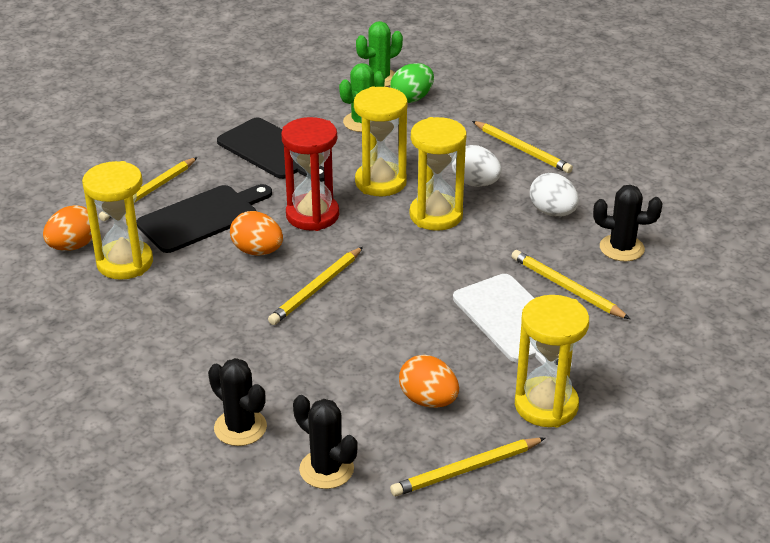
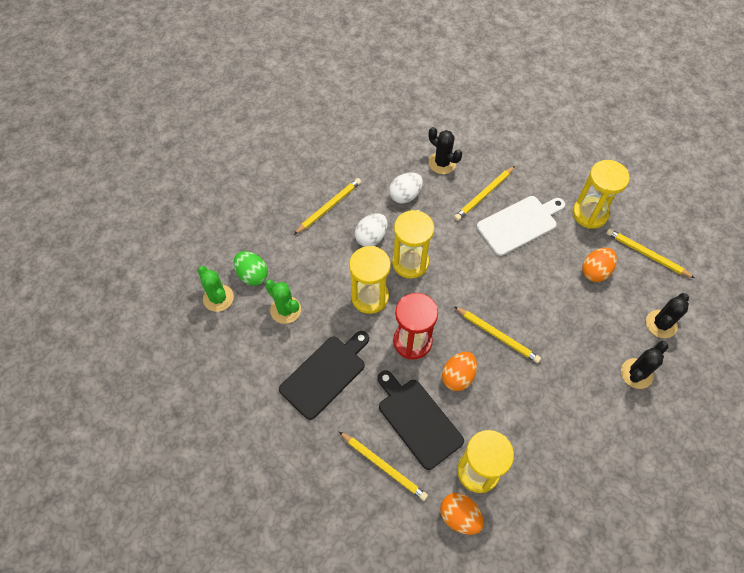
camera: 90 degrees left, 25 degrees up
(466, 469) = (647, 254): yellow pencil -> yellow pencil turned 150 degrees clockwise
(621, 248) = (442, 163): black cactus -> black cactus turned 60 degrees counterclockwise

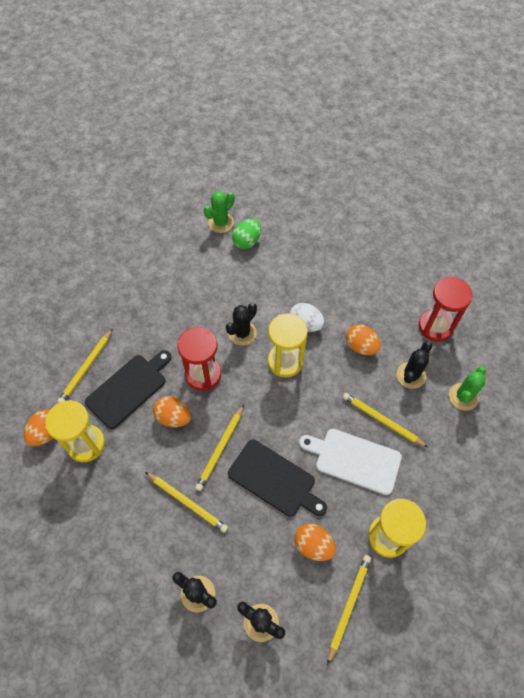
camera: 80 degrees right, 0 degrees up
(285, 310) = (218, 271): green cactus -> green cactus (463, 397)
(325, 374) = (163, 311): black cutting board -> black cutting board (274, 480)
(329, 207) = (330, 284): yellow pencil -> yellow pencil (187, 502)
(370, 297) = (242, 333): yellow hourglass -> black cactus
(395, 132) = (435, 326): none -> red hourglass
(405, 195) = (361, 346): white egg -> orange egg
(519, 224) = (354, 460): white cutting board -> white cutting board turned 150 degrees clockwise

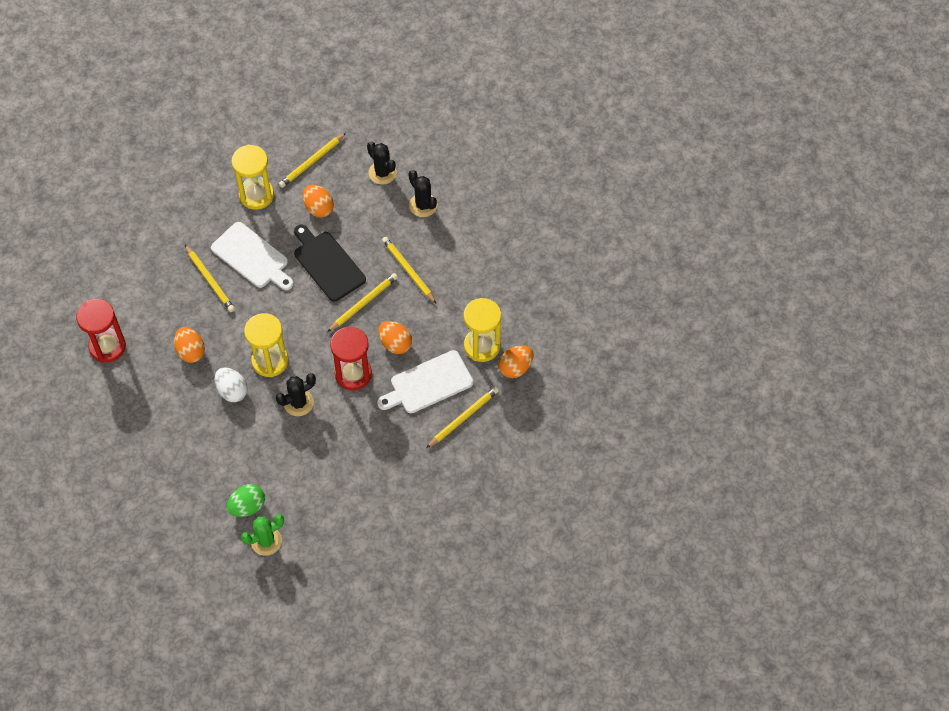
camera: 160 degrees left, 0 degrees up
(129, 389) = (428, 383): black cutting board -> white cutting board
(411, 375) = (160, 309): black cactus -> none
(463, 397) = (125, 276): green cactus -> none

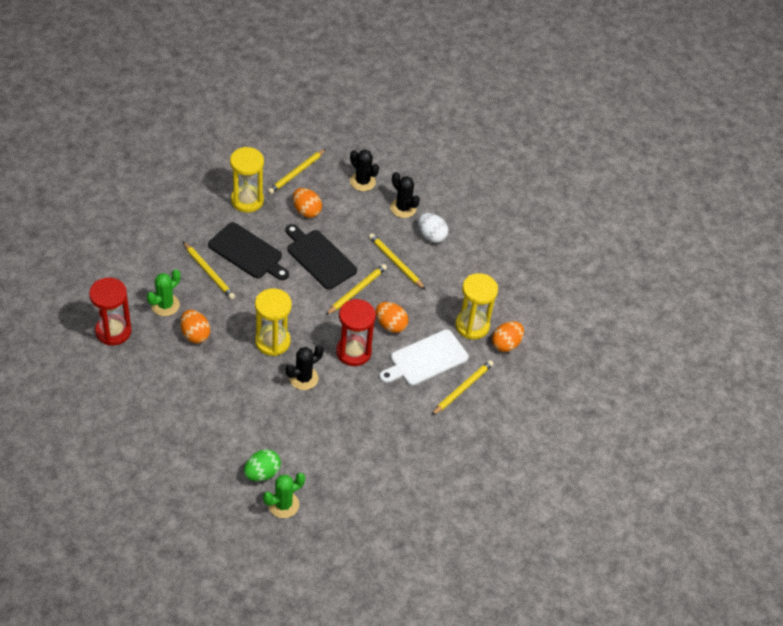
camera: 10 degrees left, 10 degrees down
(162, 317) = (165, 305): none -> green cactus
(232, 391) = (238, 368): white egg -> white egg (431, 236)
(252, 257) = (247, 252): white cutting board -> black cutting board

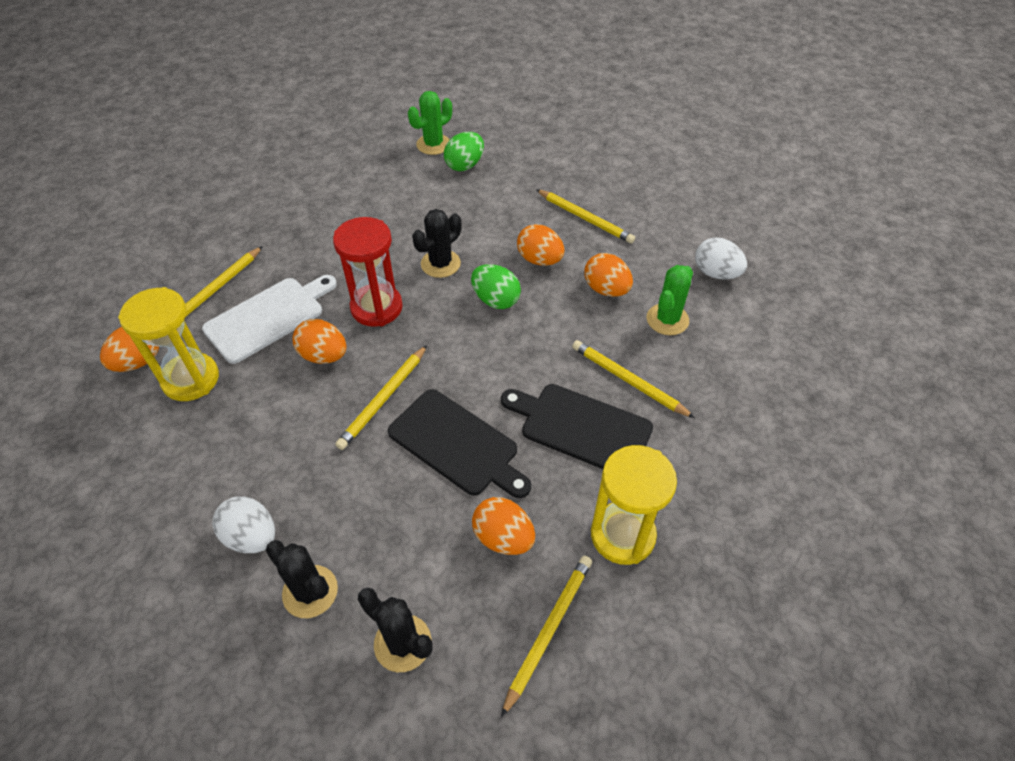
camera: 175 degrees right, 0 degrees up
(113, 331) = (716, 273): red hourglass -> white egg
(232, 367) = (539, 260): none -> orange egg
(272, 341) = (496, 300): yellow hourglass -> green egg
(396, 262) = (320, 464): yellow pencil -> yellow pencil (585, 218)

